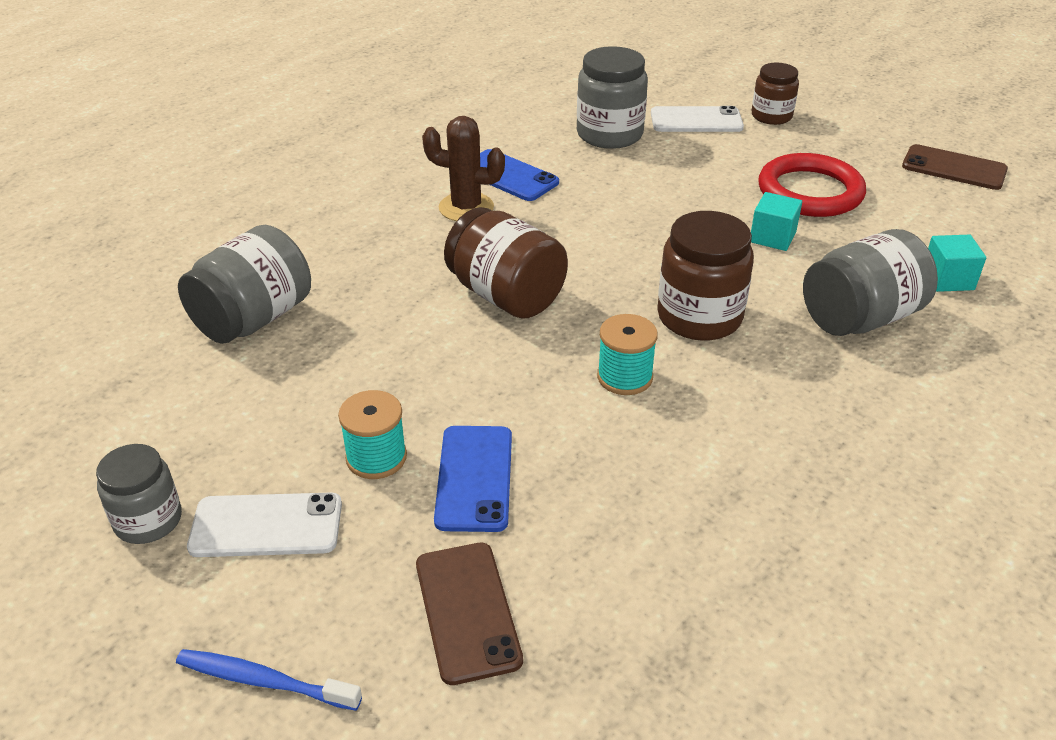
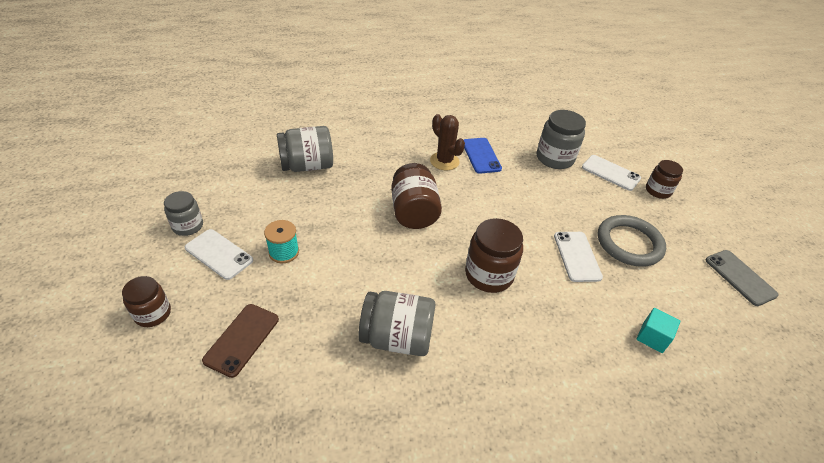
camera: 35 degrees right, 5 degrees up
(264, 681) = (153, 313): blue toothbrush -> brown jar
(474, 478) = (308, 285): blue phone -> none
(624, 377) = (420, 282): turquoise spool -> none
(772, 237) = (577, 256): turquoise cube -> white phone
(810, 192) = (629, 243): red ring -> grey ring
(860, 318) = (572, 326): grey jar -> grey jar (397, 338)
(954, 168) = (740, 277): brown phone -> grey phone

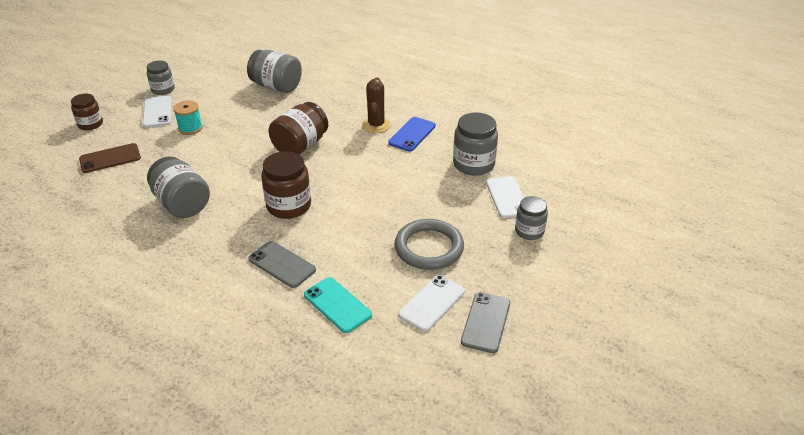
camera: 45 degrees right, 5 degrees down
(565, 333) = (282, 264): none -> grey phone
(577, 256) = (370, 231): white phone -> white phone (432, 303)
(652, 337) = (337, 305): turquoise cube -> turquoise phone
(658, 191) = (529, 231): brown jar -> grey jar

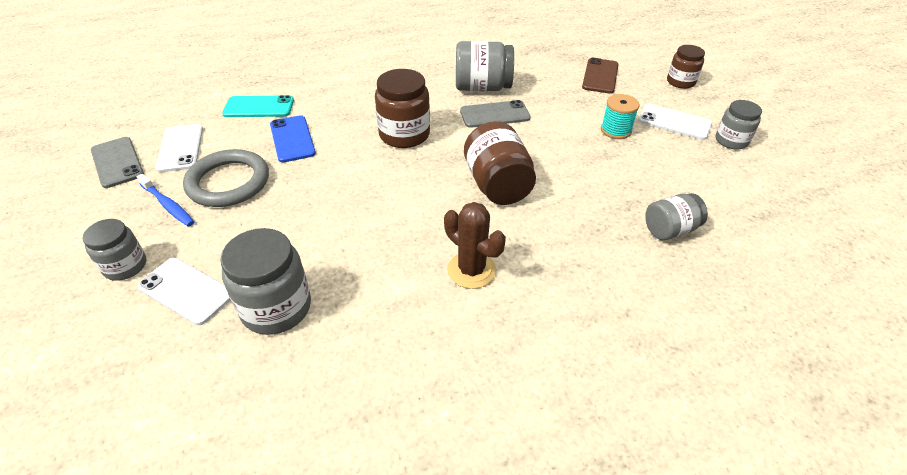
camera: 130 degrees right, 5 degrees up
(276, 86) = (670, 230): grey jar -> grey jar, size x0.63
(282, 264) = (338, 102): grey phone -> grey phone (494, 114)
(412, 134) = (410, 292): blue phone -> blue phone (292, 139)
(478, 256) = (168, 205): none -> blue toothbrush

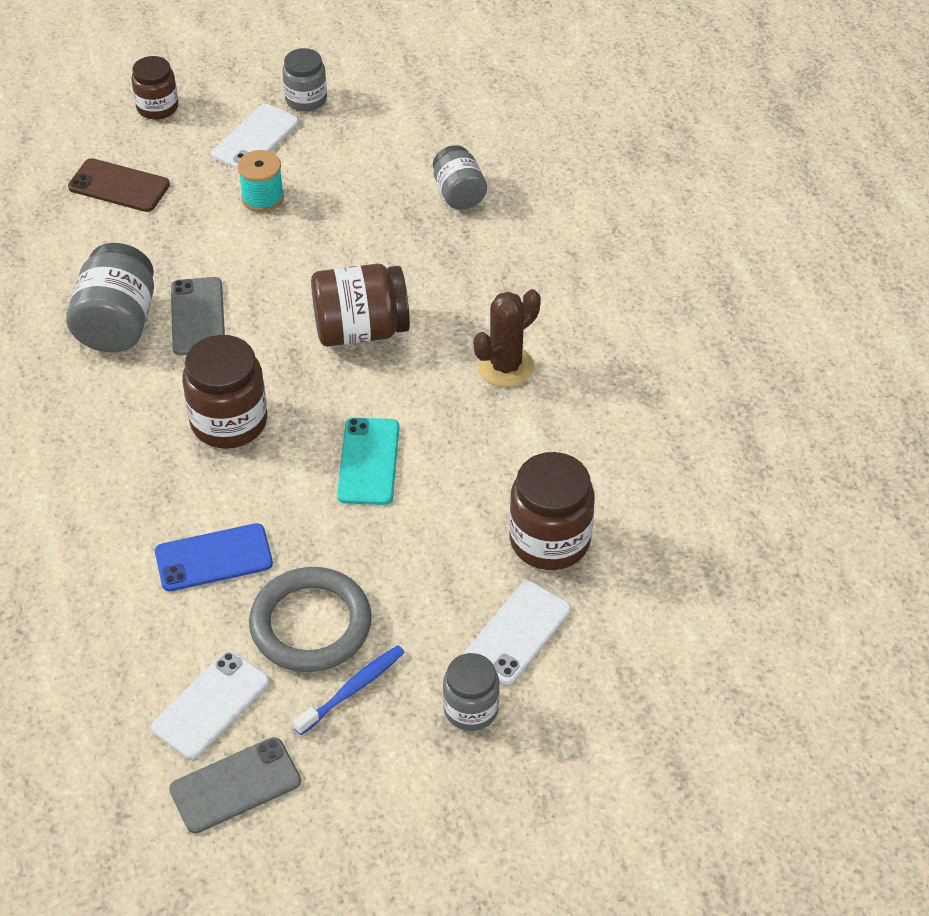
camera: 85 degrees left, 5 degrees up
(180, 148) = (211, 705): white phone -> white phone turned 45 degrees counterclockwise
(259, 107) = (109, 614): turquoise phone -> turquoise phone (369, 461)
(276, 308) = (549, 540): grey jar -> brown jar

